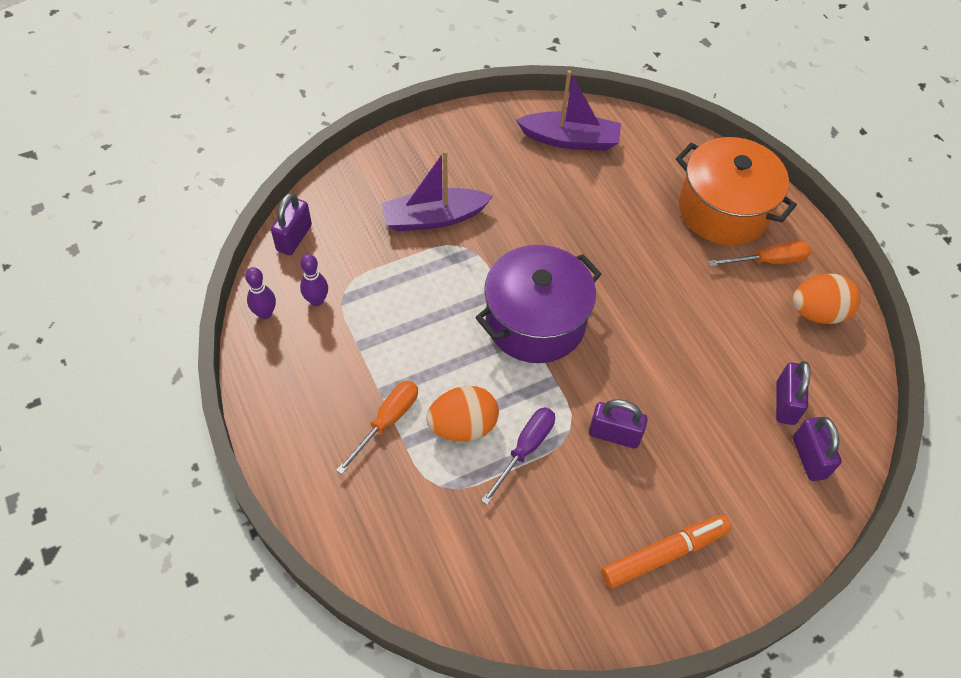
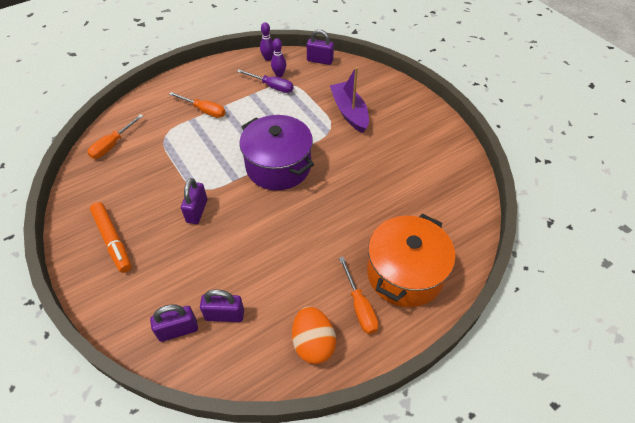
camera: 85 degrees right, 5 degrees down
(450, 575) = (112, 145): none -> orange screwdriver
(463, 426) = (202, 140): orange egg -> none
(525, 449) = (187, 169): purple screwdriver -> purple screwdriver (272, 86)
(570, 140) = (442, 173): purple boat -> none

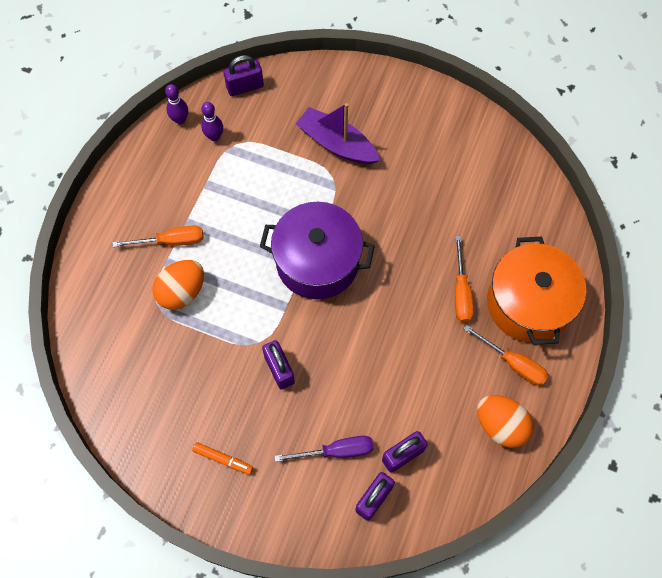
camera: 35 degrees left, 15 degrees up
(112, 145) = (106, 353): orange screwdriver -> orange screwdriver (461, 292)
(113, 240) = (223, 459): orange marker -> orange marker, size x0.58
(184, 138) = (182, 292): none -> orange egg
(272, 86) = (220, 159): purple screwdriver -> purple screwdriver (336, 451)

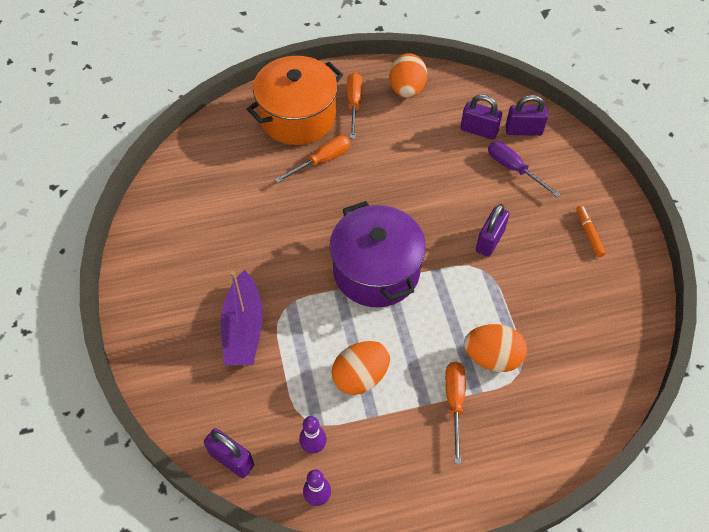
camera: 125 degrees left, 10 degrees down
(171, 241) = (454, 403): orange screwdriver -> orange screwdriver turned 45 degrees clockwise
(239, 195) = (360, 376): none -> orange egg

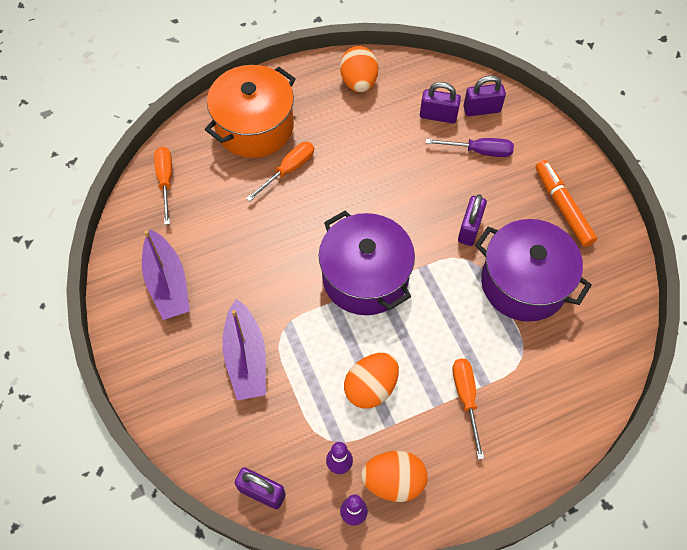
camera: 10 degrees left, 5 degrees up
(183, 247) = (167, 283): none -> purple boat
(354, 104) = (309, 105): orange screwdriver -> orange screwdriver (166, 181)
(492, 357) = (493, 347): orange egg -> orange egg (393, 481)
(513, 169) = (479, 151): purple screwdriver -> purple screwdriver turned 150 degrees clockwise
(535, 300) = (523, 283): none -> purple pot
(589, 233) = (563, 207): orange marker -> orange marker, size x1.72

